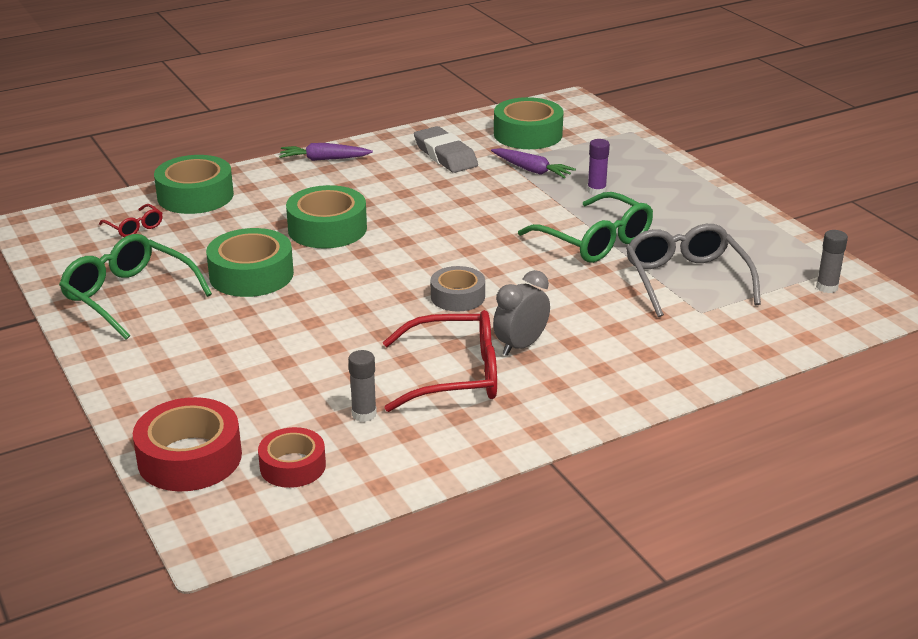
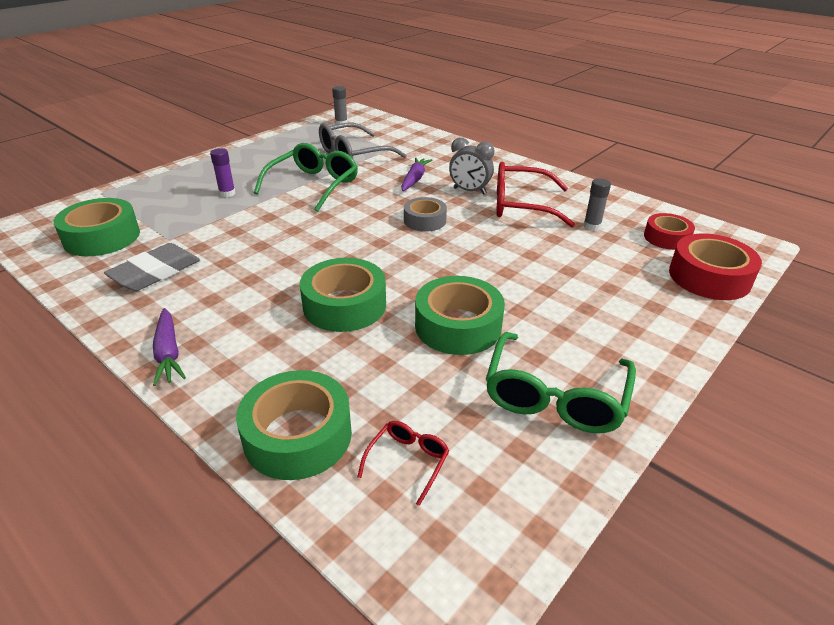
camera: 110 degrees left, 5 degrees up
(455, 375) = (521, 205): red glasses -> red glasses turned 60 degrees counterclockwise
(532, 170) = (189, 224): purple carrot -> purple carrot (414, 179)

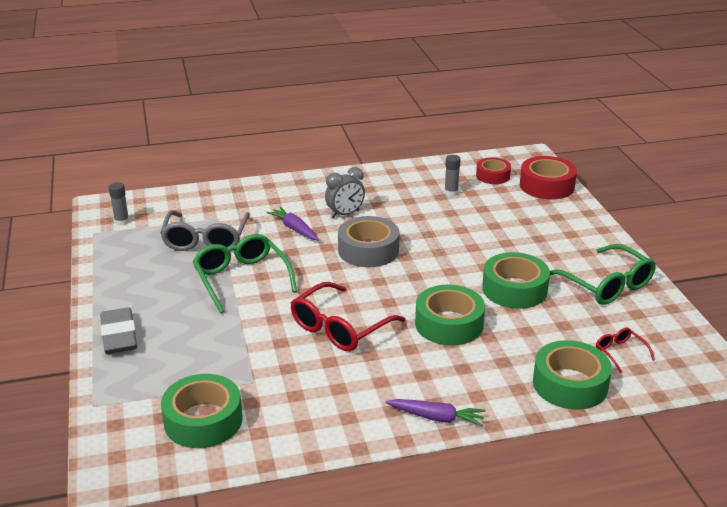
camera: 55 degrees left, 5 degrees down
(155, 272) = (308, 401): grey eraser -> grey eraser (119, 336)
(227, 193) = (198, 328): purple glue stick -> none
(425, 220) = (368, 250): grey tape -> grey tape, size x1.58
(521, 205) = (392, 204): red glasses -> red glasses (340, 328)

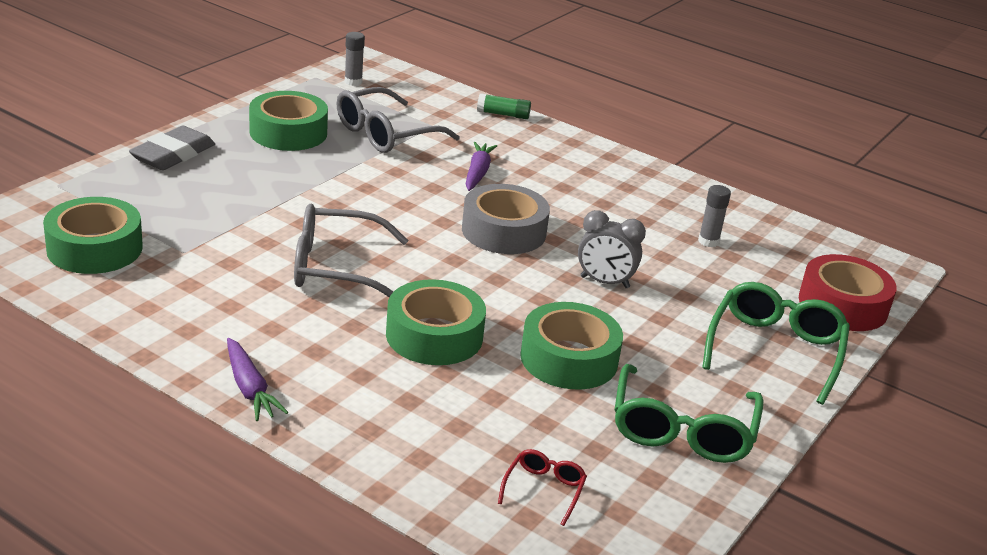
camera: 45 degrees right, 0 degrees up
(238, 188) = (503, 114): none -> green glue stick
(241, 279) = (346, 179): green glasses -> green glasses (775, 350)
(340, 328) = (335, 267): red glasses -> grey glasses
(345, 214) = (552, 191): grey clock -> grey clock (604, 282)
(493, 176) = (796, 257): red tape -> none
(570, 384) = (425, 468): green tape -> green tape (288, 132)

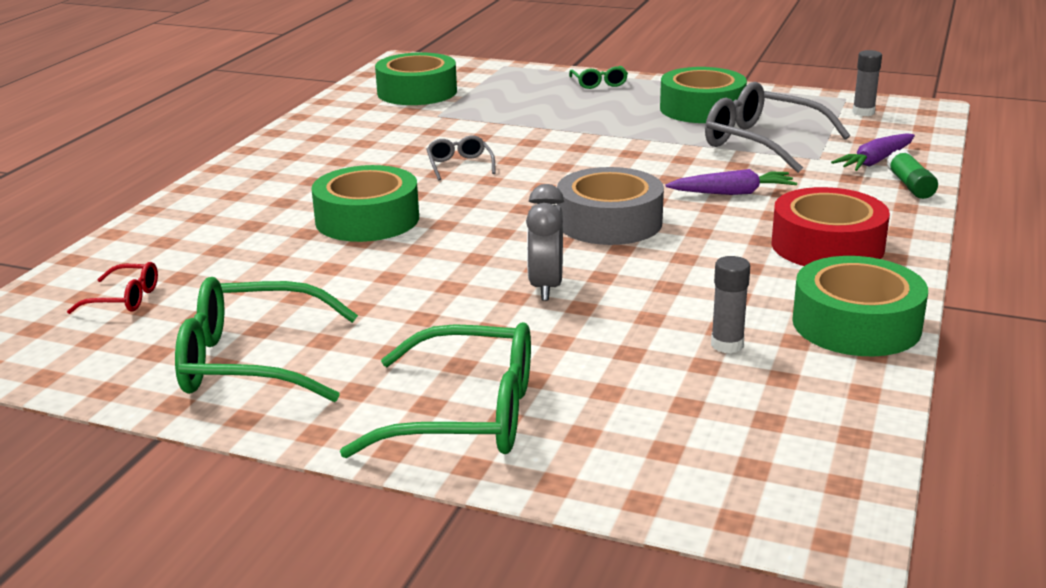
camera: 80 degrees right, 5 degrees down
(173, 155) = (599, 83): grey eraser -> green glasses
(250, 388) = (244, 169): purple carrot -> purple carrot (875, 161)
(335, 267) = (459, 165): grey glasses -> grey glasses, size x0.49
(569, 359) = (363, 285): green tape -> green tape (856, 324)
(843, 305) = (643, 470): red tape -> red tape (827, 245)

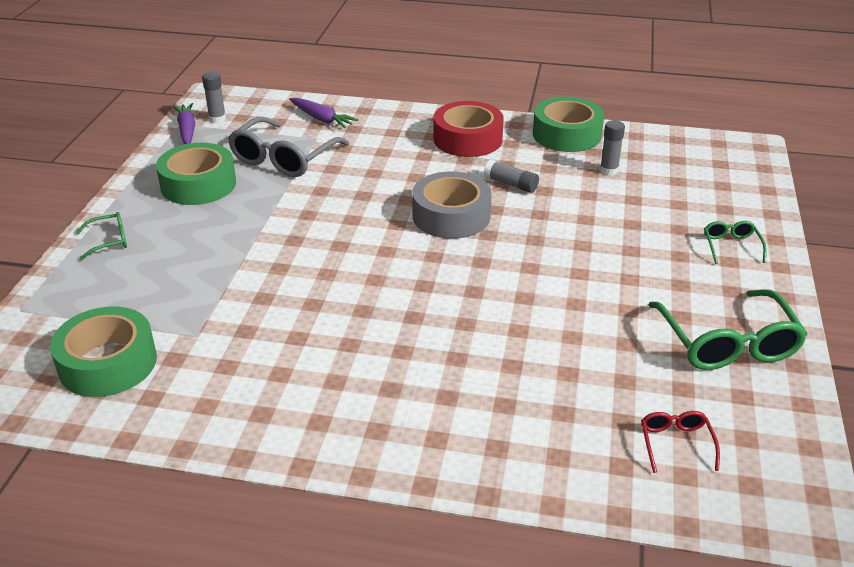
camera: 100 degrees left, 10 degrees up
(367, 219) = (475, 334): green tape -> none
(459, 165) = (342, 300): grey glasses -> none
(467, 415) = (731, 246): green glasses -> green glasses, size x0.49
(546, 287) = (564, 234): grey clock -> none
(688, 264) = (511, 184): none -> grey glue stick
(732, 193) = (387, 170): purple carrot -> purple carrot (187, 130)
(910, 185) = (365, 110): green glue stick -> none

